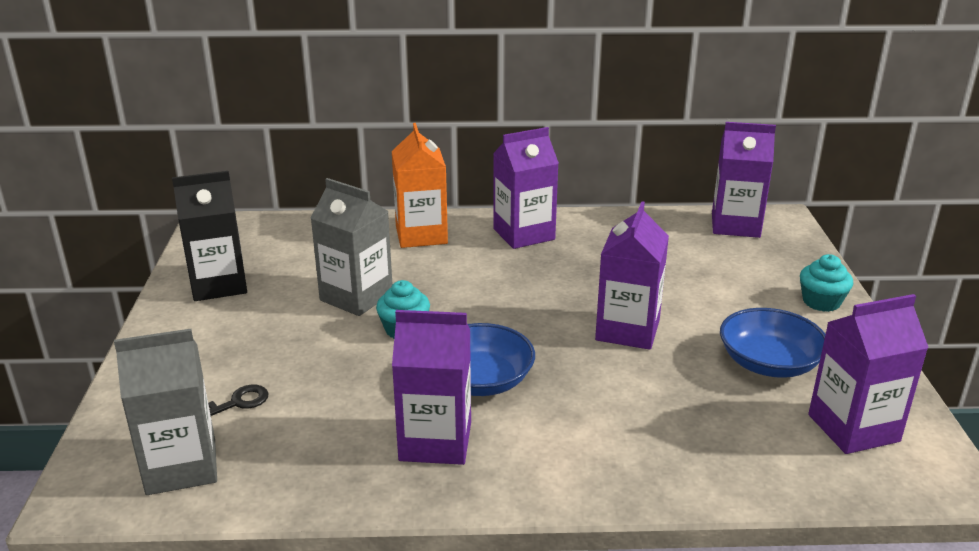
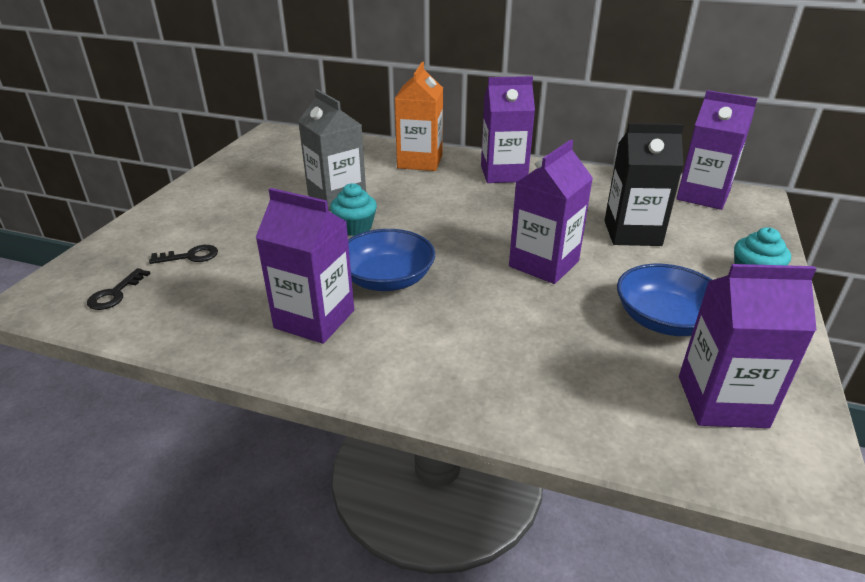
camera: 20 degrees right, 5 degrees up
(181, 466) = (115, 293): grey carton -> black key
(219, 284) = (246, 172): black carton -> black carton (632, 233)

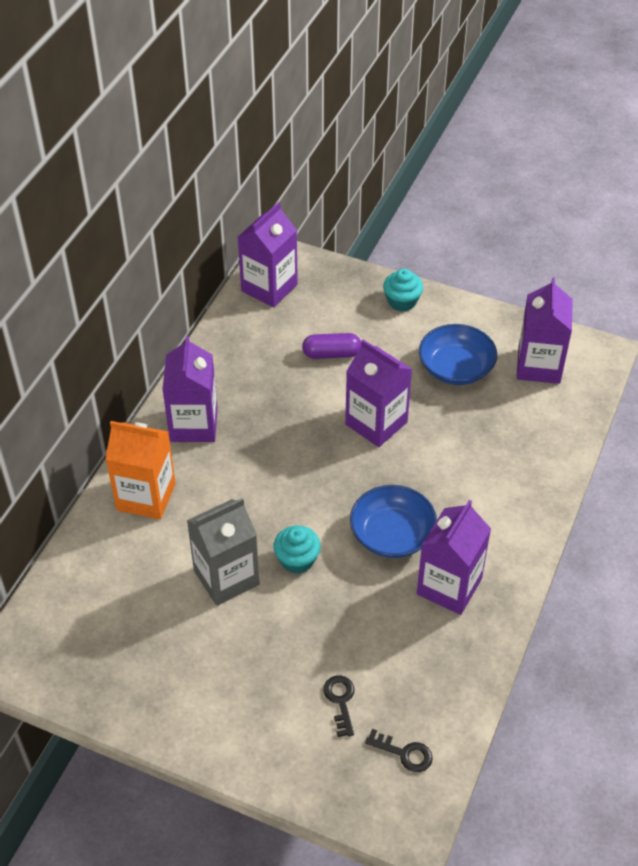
camera: 85 degrees left, 15 degrees up
(632, 233) = (331, 354): black carton -> purple capsule

